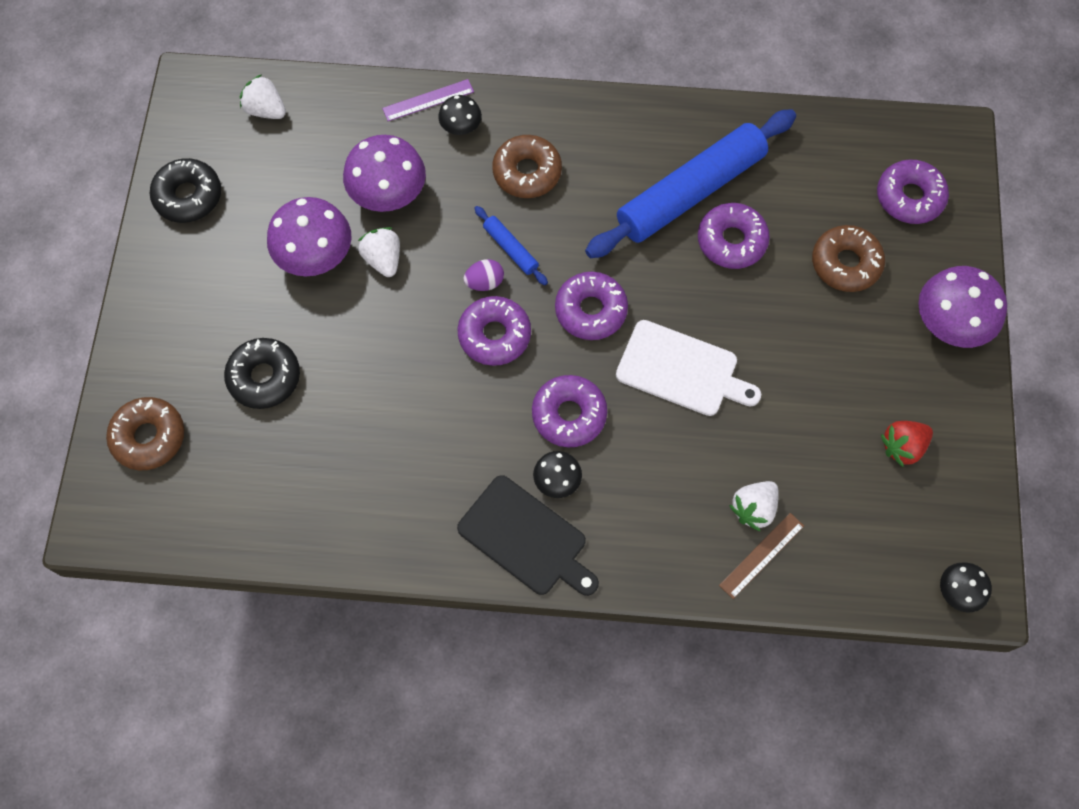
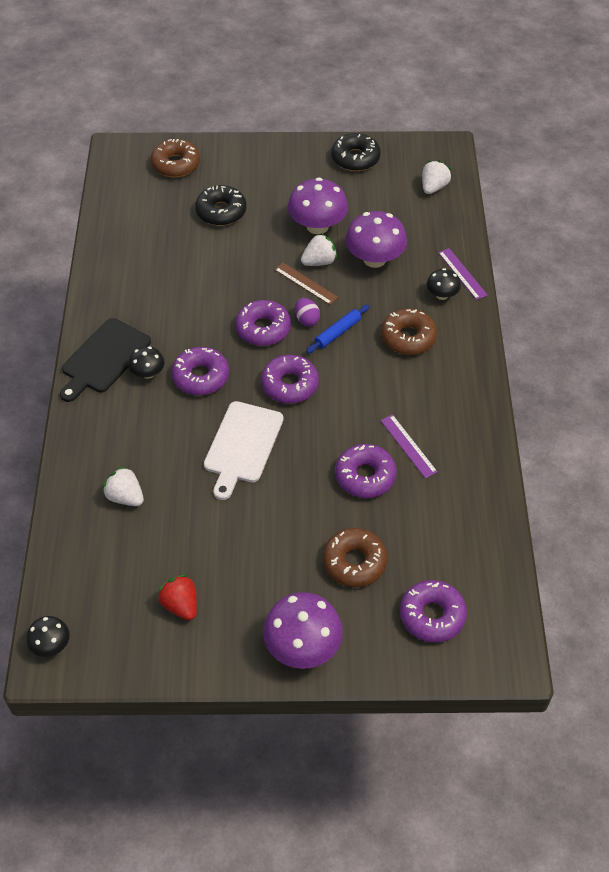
camera: 85 degrees right, 15 degrees down
(690, 192) = (408, 446): blue rolling pin -> purple ruler
(761, 555) = (87, 503): brown ruler -> brown ruler (306, 283)

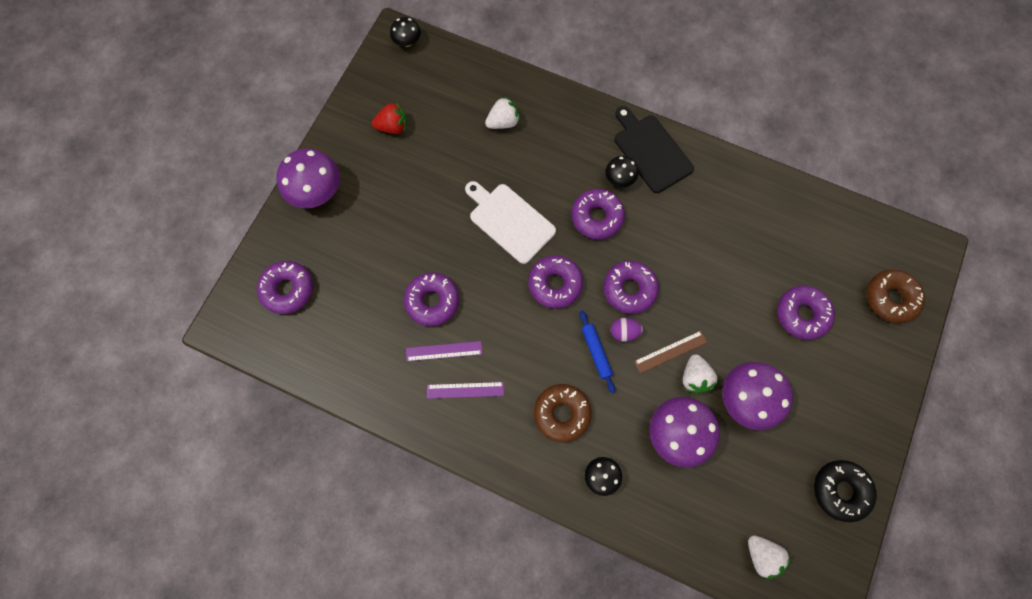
camera: 115 degrees right, 20 degrees up
(221, 211) = (801, 314): black donut -> purple donut
(354, 562) = (361, 256): brown donut -> none
(462, 273) = (620, 514): purple ruler -> purple ruler (465, 390)

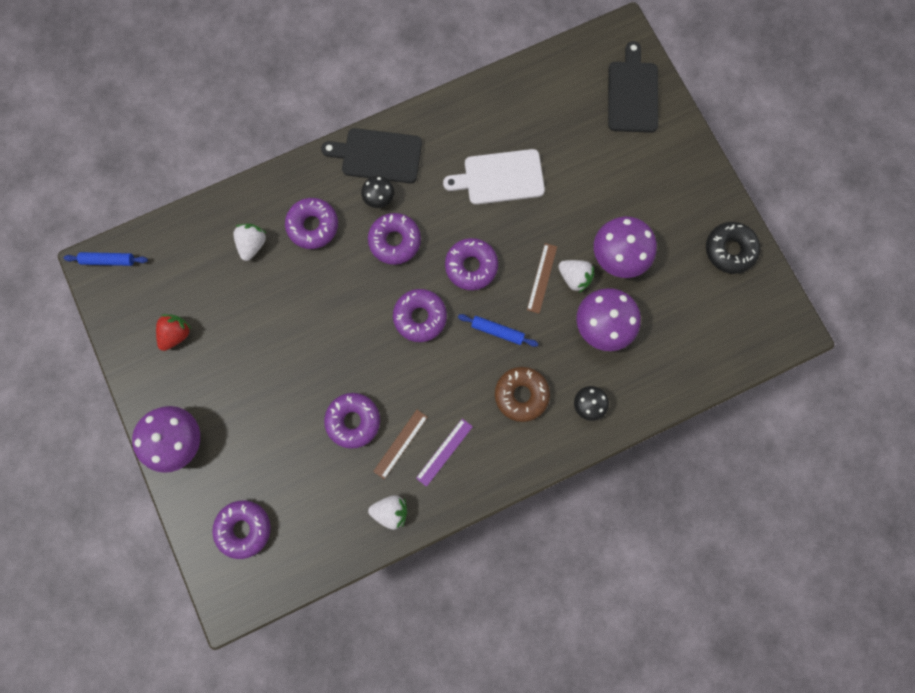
camera: 50 degrees left, 5 degrees up
(407, 41) = (108, 260): black mushroom -> blue rolling pin
(444, 351) = (400, 444): purple ruler -> brown ruler
(509, 221) = (340, 309): white cutting board -> white cutting board (500, 177)
(624, 332) = (499, 298): purple egg -> none
(762, 555) = (729, 341): white strawberry -> white strawberry (391, 511)
(801, 314) = (592, 163): purple donut -> purple donut (313, 226)
(890, 298) = (632, 94): brown donut -> black cutting board

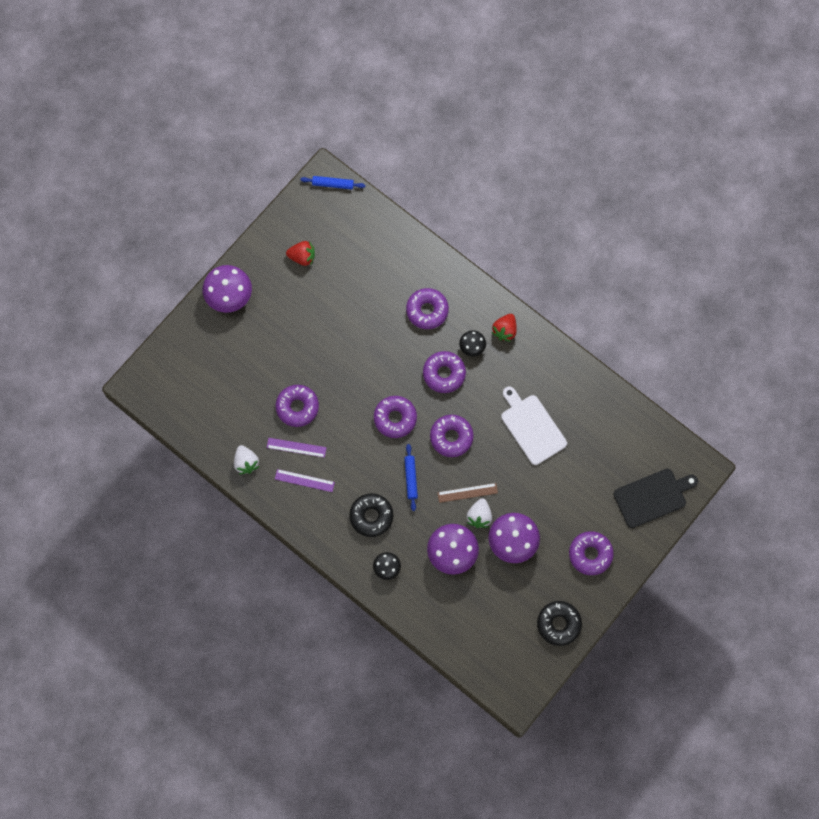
camera: 65 degrees right, 5 degrees down
(108, 260) = (333, 184): blue rolling pin -> blue rolling pin turned 60 degrees counterclockwise
(244, 528) = (189, 370): purple donut -> purple donut (590, 554)
(252, 244) = (392, 275): white strawberry -> none
(378, 155) = (505, 330): black cutting board -> red strawberry
(400, 444) = (296, 447): brown ruler -> purple ruler
(521, 395) = (371, 516): brown donut -> black donut

